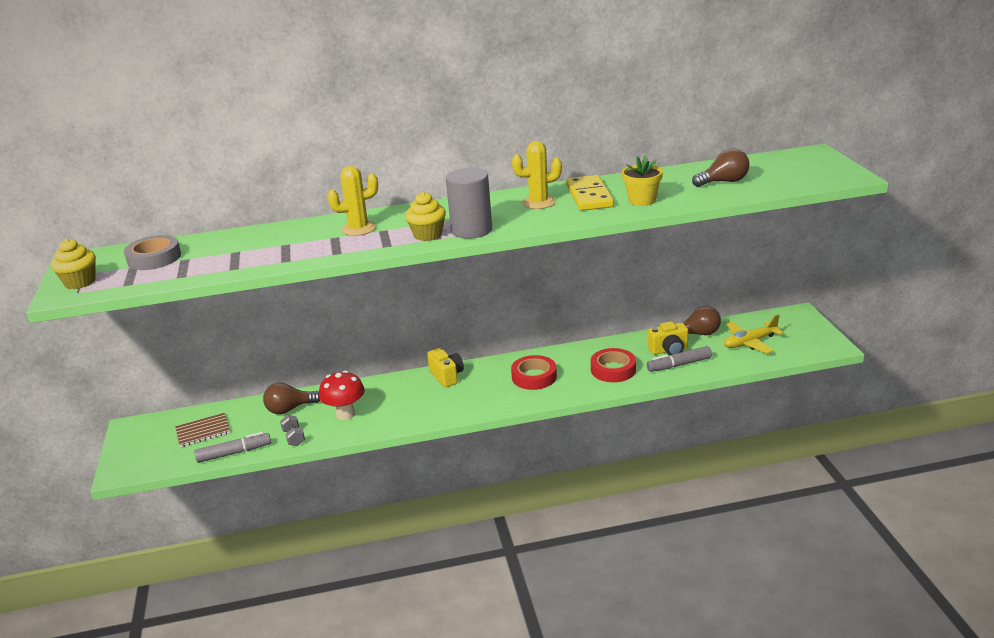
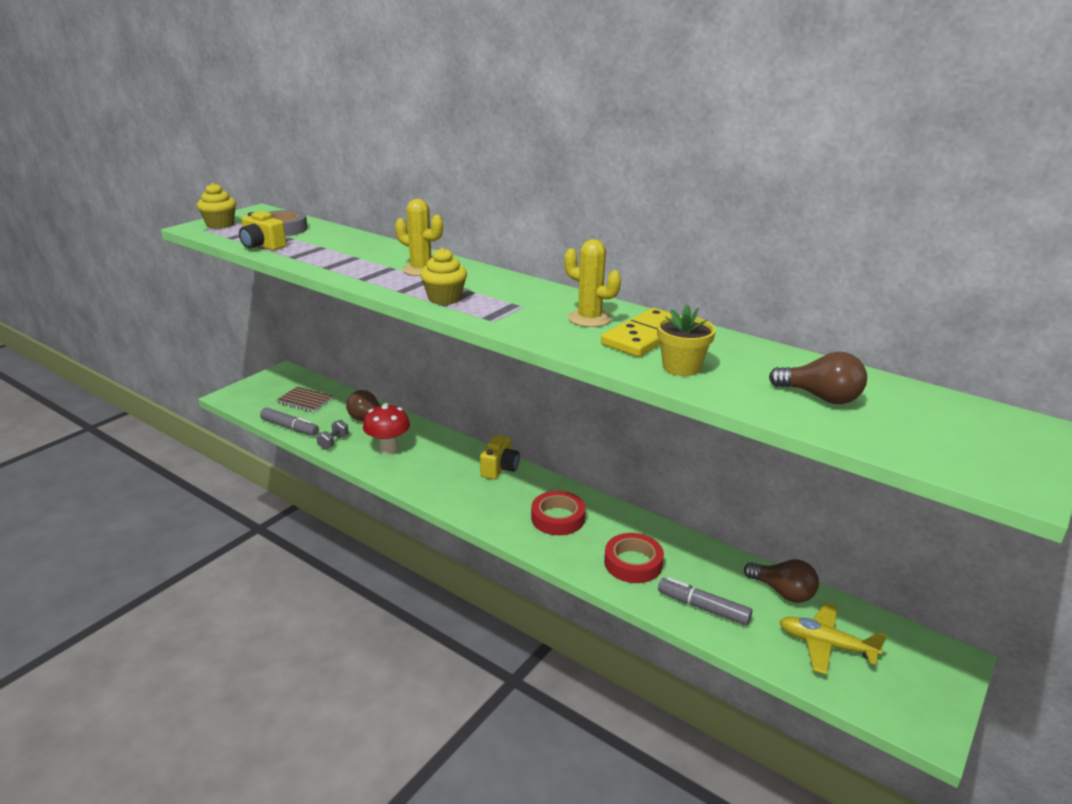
camera: 45 degrees right, 0 degrees up
(471, 230) = (480, 312): grey cylinder -> none
(669, 350) = (720, 585): yellow camera -> yellow camera (262, 246)

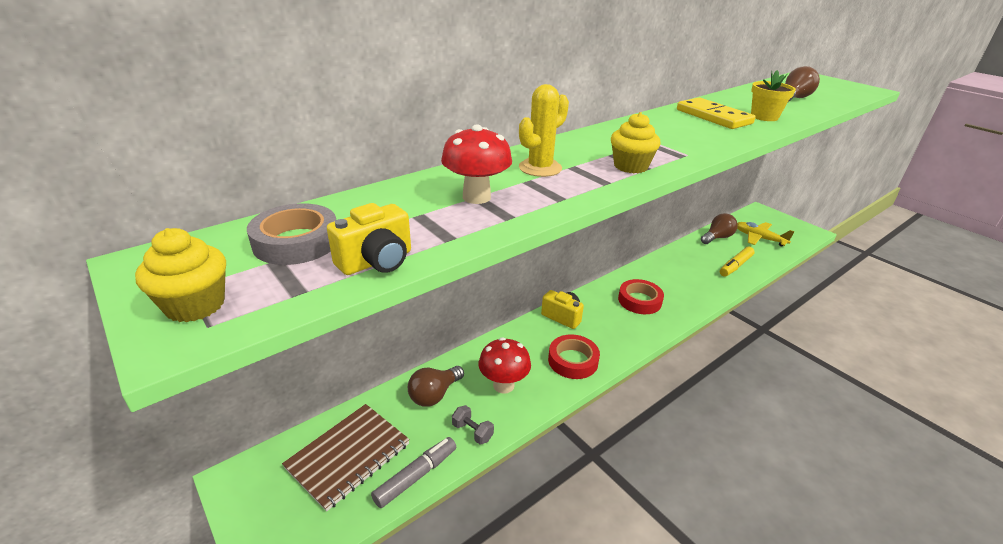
camera: 75 degrees left, 5 degrees up
(305, 401) = (348, 456): brown notebook -> brown notebook, size x1.56
(356, 257) = (476, 197): none -> red mushroom
(589, 319) = (680, 125): yellow cactus -> none
(633, 563) = (693, 280): red tape -> red tape (573, 361)
(703, 607) = (735, 266): grey marker -> yellow marker
(826, 645) = (759, 238): yellow plane -> yellow plane turned 90 degrees clockwise

